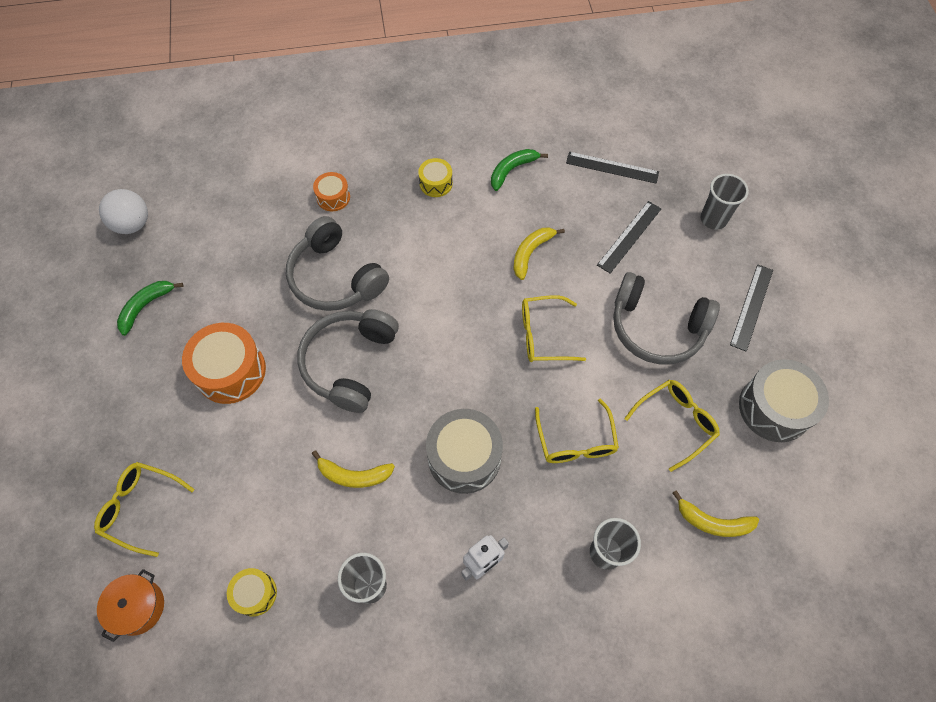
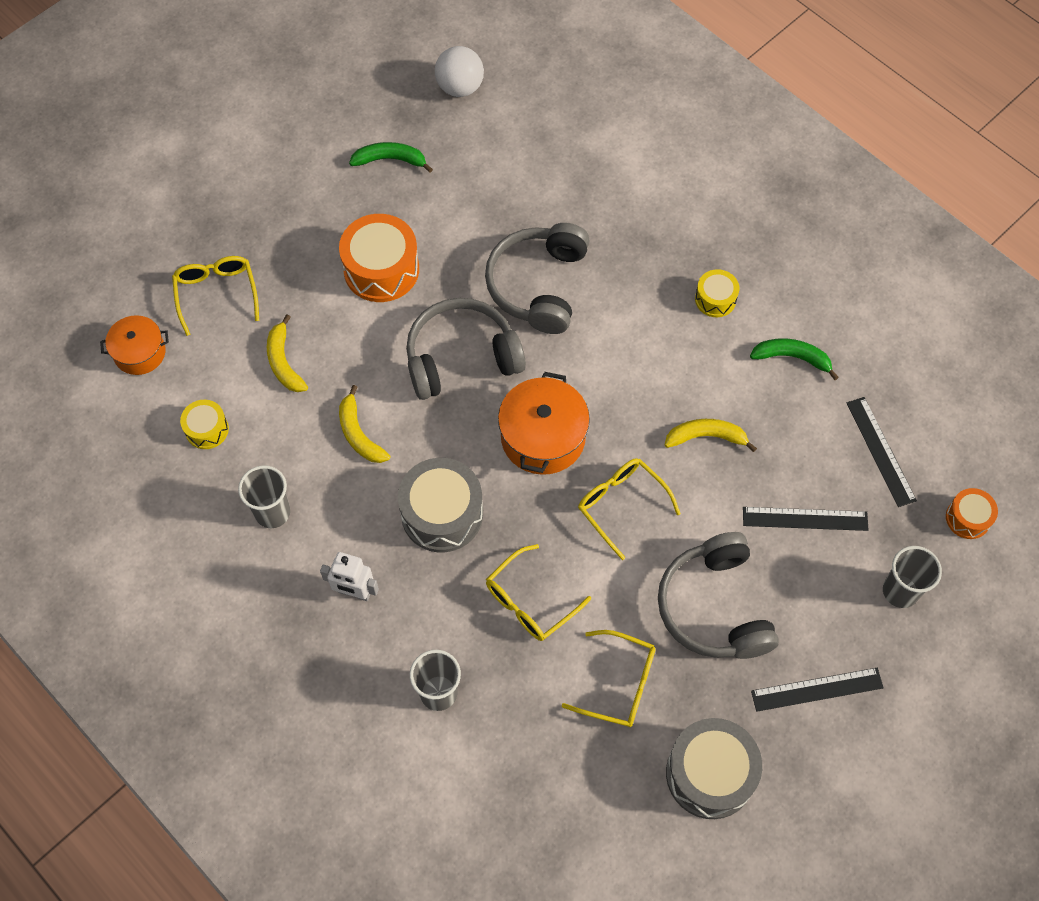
camera: 55 degrees right, 0 degrees up
(333, 197) = (623, 222): orange drum -> orange drum (968, 518)
(455, 350) = (543, 437): none -> orange pot
(712, 522) = (538, 775): yellow banana -> yellow banana (284, 362)

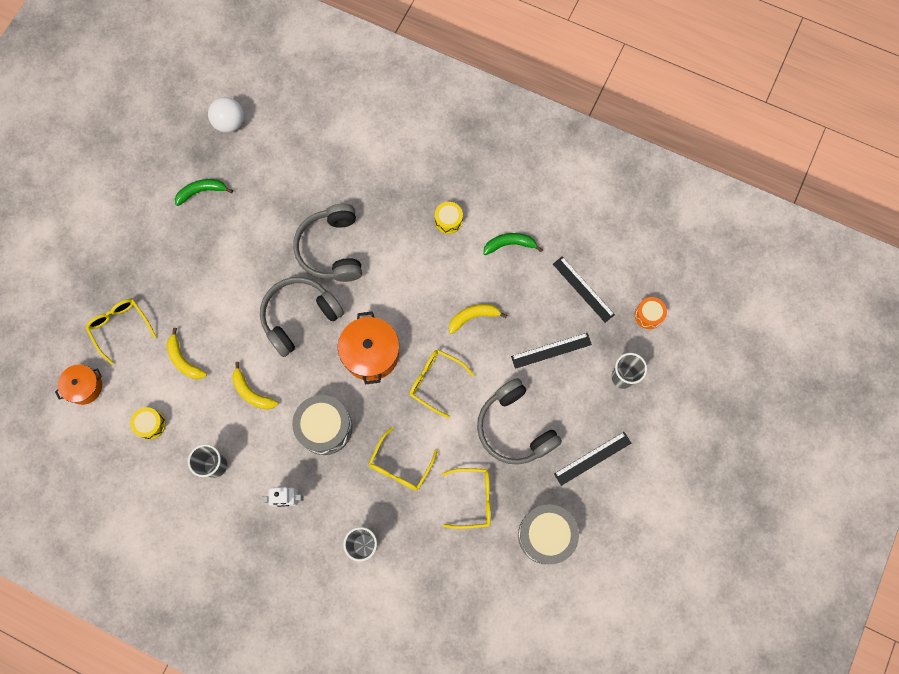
camera: 20 degrees left, 10 degrees up
(381, 269) = (224, 273): orange drum -> none

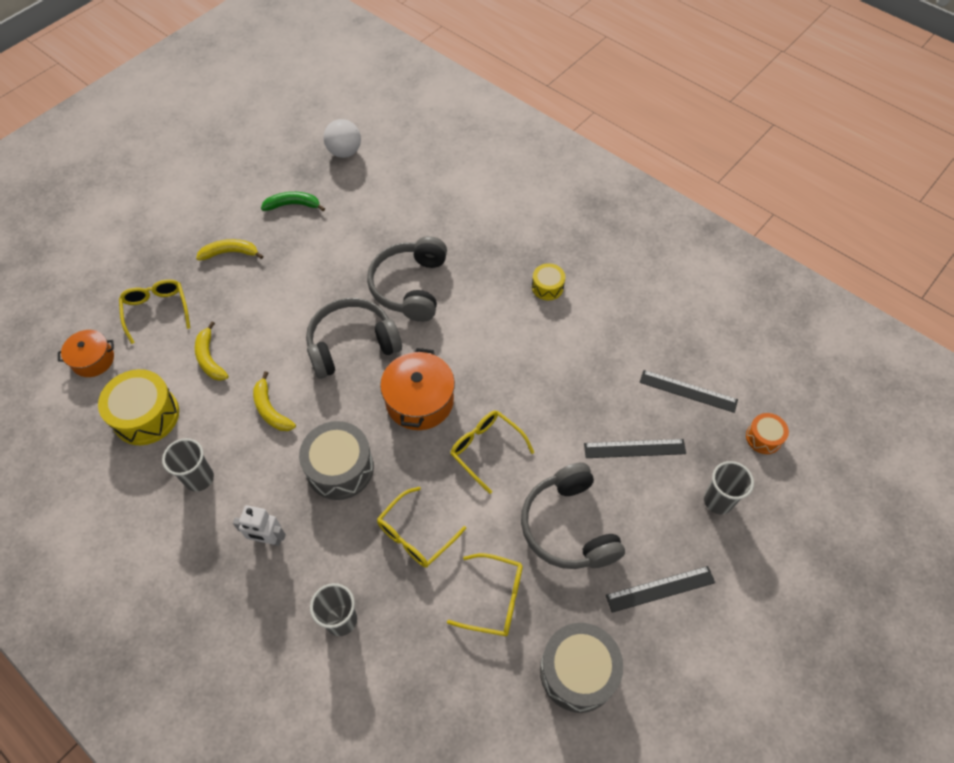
camera: 15 degrees right, 15 degrees down
(150, 424) = (146, 416): yellow drum -> yellow drum, size x1.85
(473, 317) = (549, 390): yellow banana -> yellow banana (230, 253)
(509, 244) = (611, 326): green banana -> none
(583, 289) = (688, 391): black ruler -> black ruler turned 45 degrees counterclockwise

